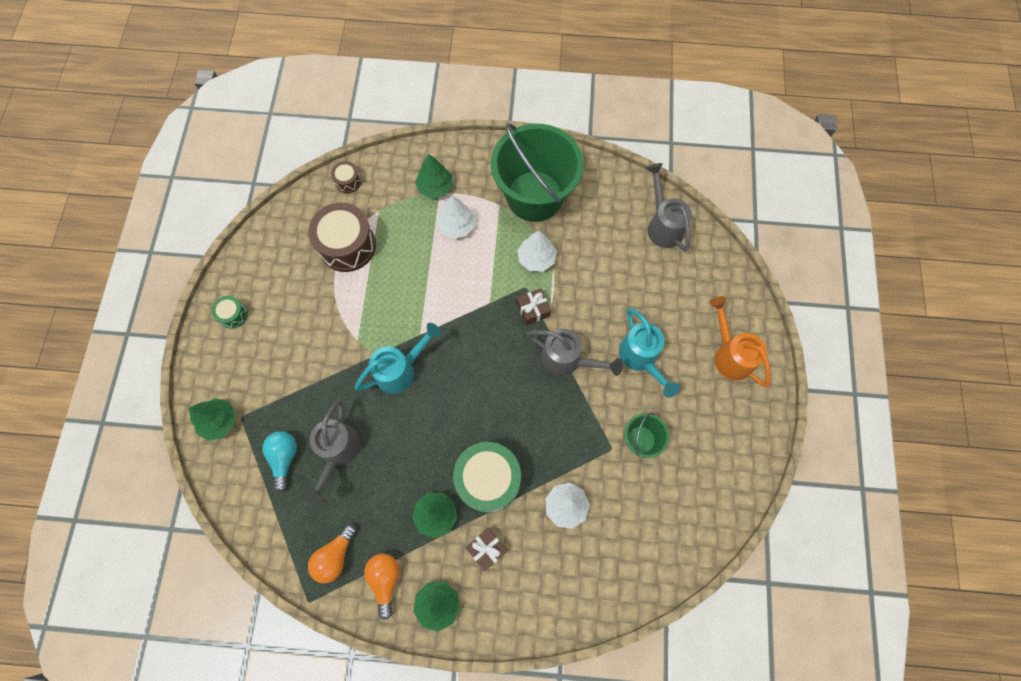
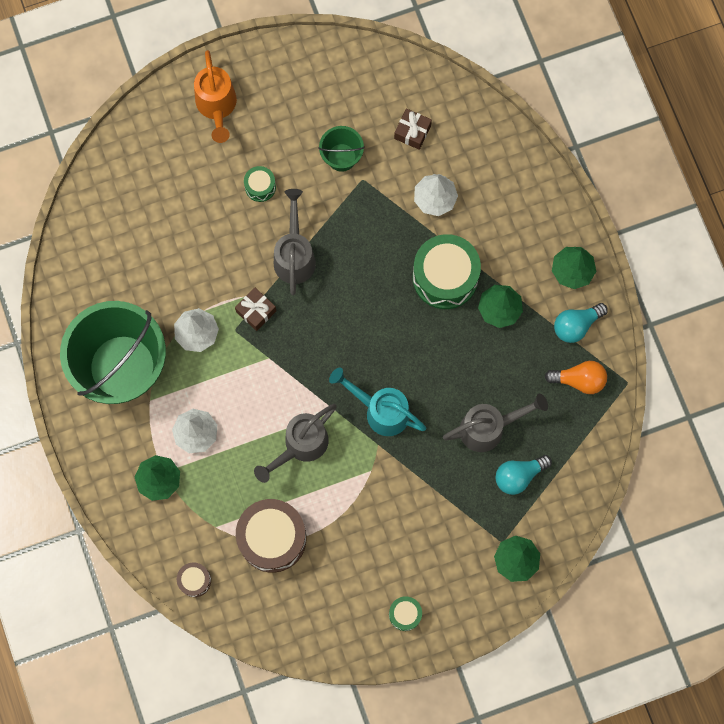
camera: 115 degrees left, 5 degrees up
(385, 580) = (576, 325): orange light bulb -> turquoise light bulb
(486, 549) = (506, 250): brown gift -> brown gift (412, 132)
(641, 359) = (260, 187): turquoise watering can -> green drum
(662, 225) = (99, 222): grey watering can -> grey watering can (300, 446)
(729, 354) = (217, 107): orange watering can -> orange watering can turned 45 degrees counterclockwise

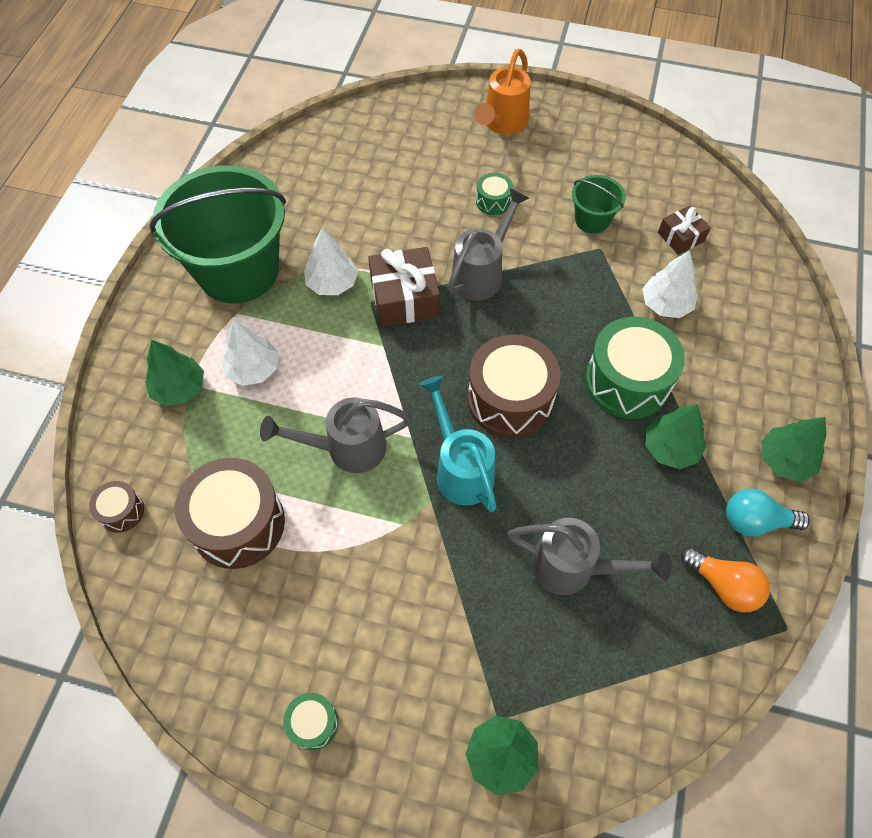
camera: 35 degrees right, 15 degrees down
(256, 311) = (405, 298): brown gift -> brown gift, size x1.70
(379, 341) = (510, 399): none -> brown drum
(519, 476) = (574, 649): turquoise light bulb -> none

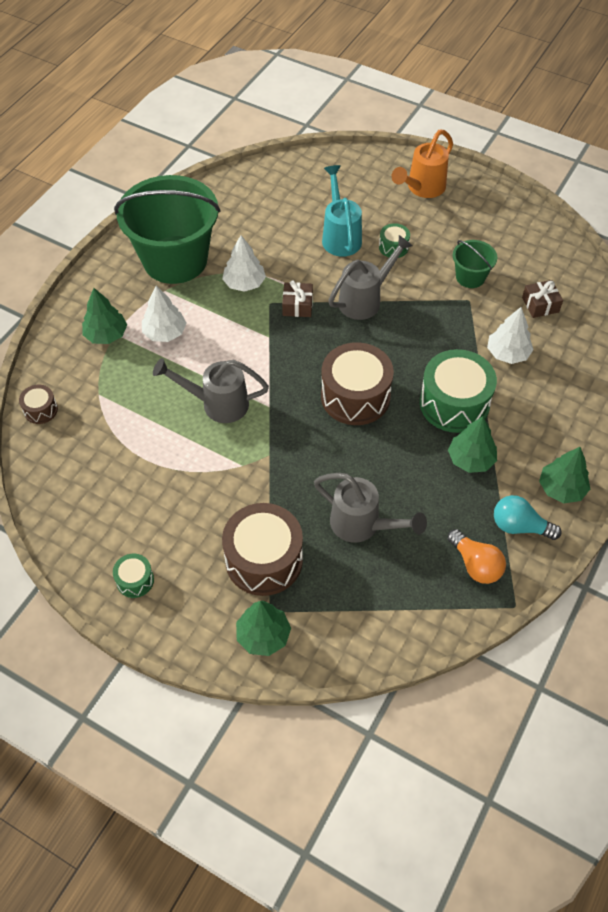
camera: 15 degrees right, 5 degrees down
(238, 523) = (121, 437): brown drum -> brown drum (264, 560)
(405, 298) = (297, 305): brown gift -> brown gift, size x0.59
(460, 468) = (299, 436): turquoise watering can -> turquoise watering can (340, 236)

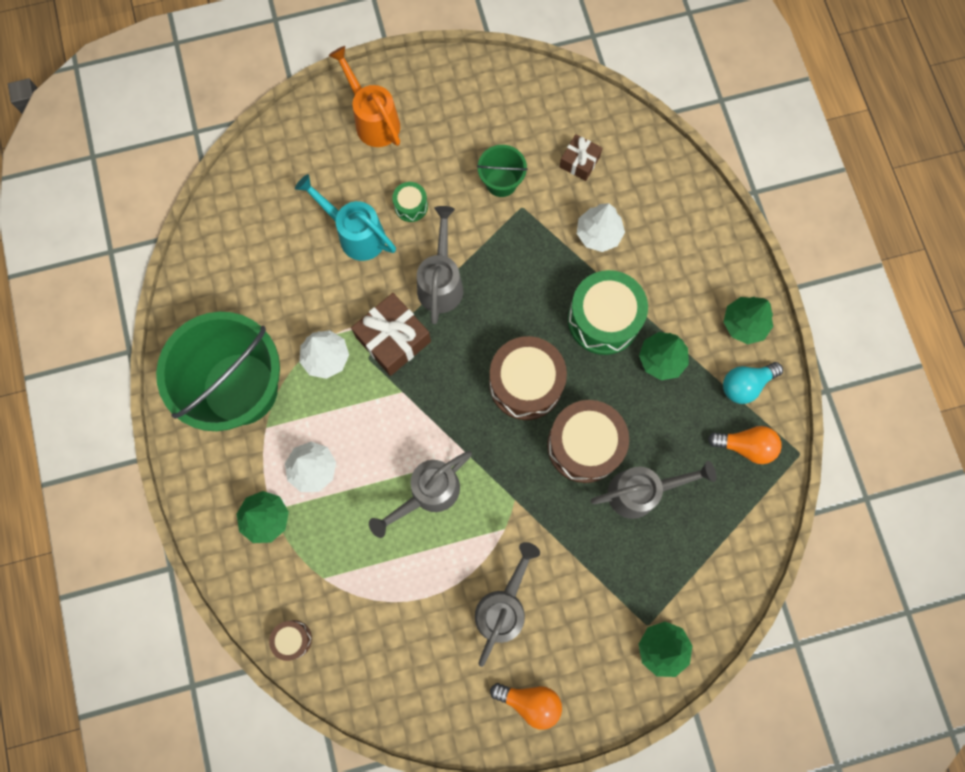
camera: 45 degrees left, 20 degrees up
(135, 580) = (530, 701): green drum -> orange light bulb
(187, 509) = (504, 606): none -> grey watering can
(264, 560) = (602, 590): brown drum -> brown drum (584, 445)
(297, 305) = (393, 339): brown gift -> brown gift, size x1.70
(422, 188) = (373, 120): orange watering can -> orange watering can turned 150 degrees clockwise

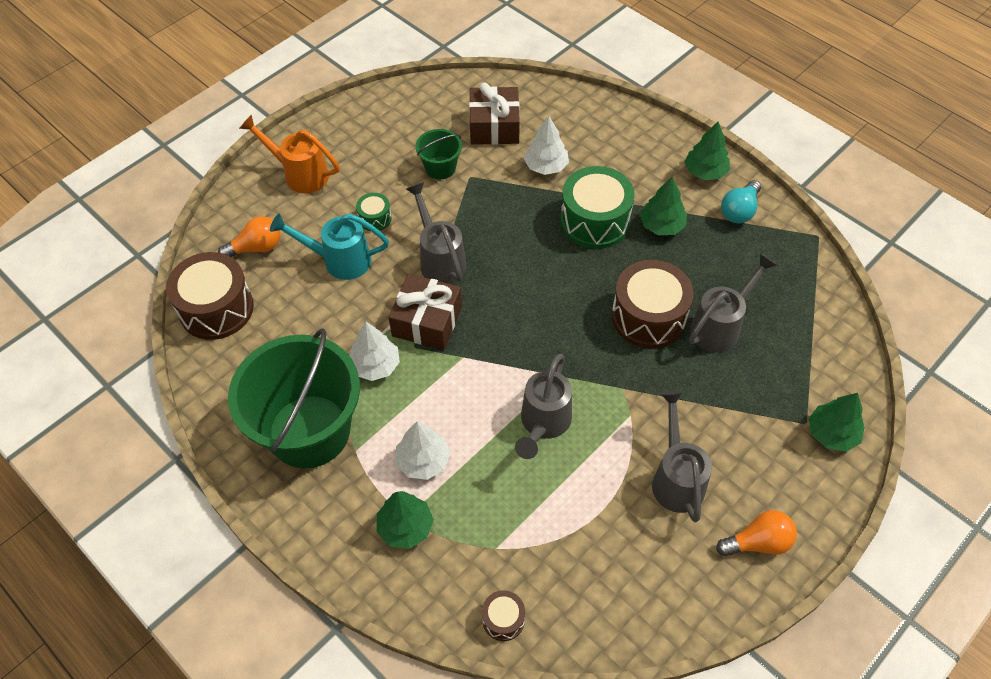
camera: 30 degrees left, 20 degrees down
(525, 384) = (566, 297): brown drum -> brown drum (216, 309)
(579, 162) = (494, 126): brown gift -> brown gift, size x1.70
(745, 446) = (774, 252): orange light bulb -> orange light bulb (256, 248)

